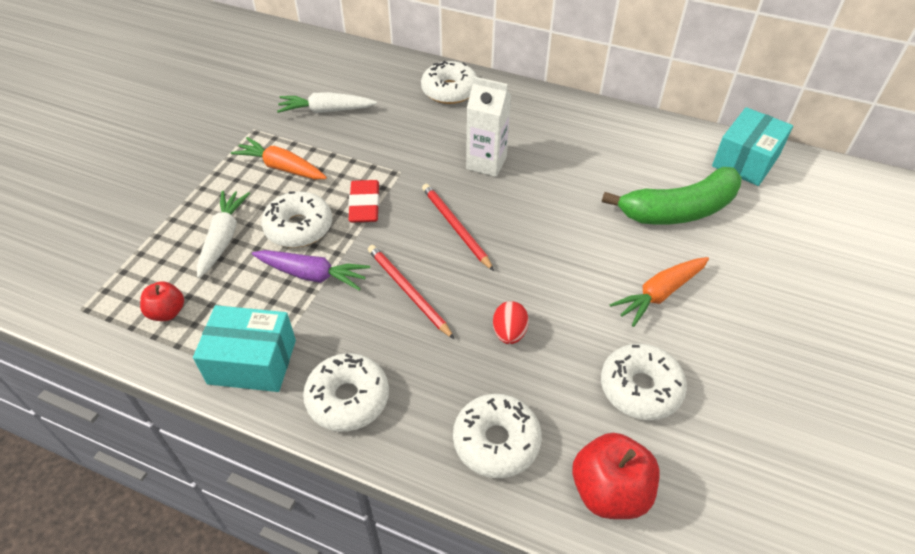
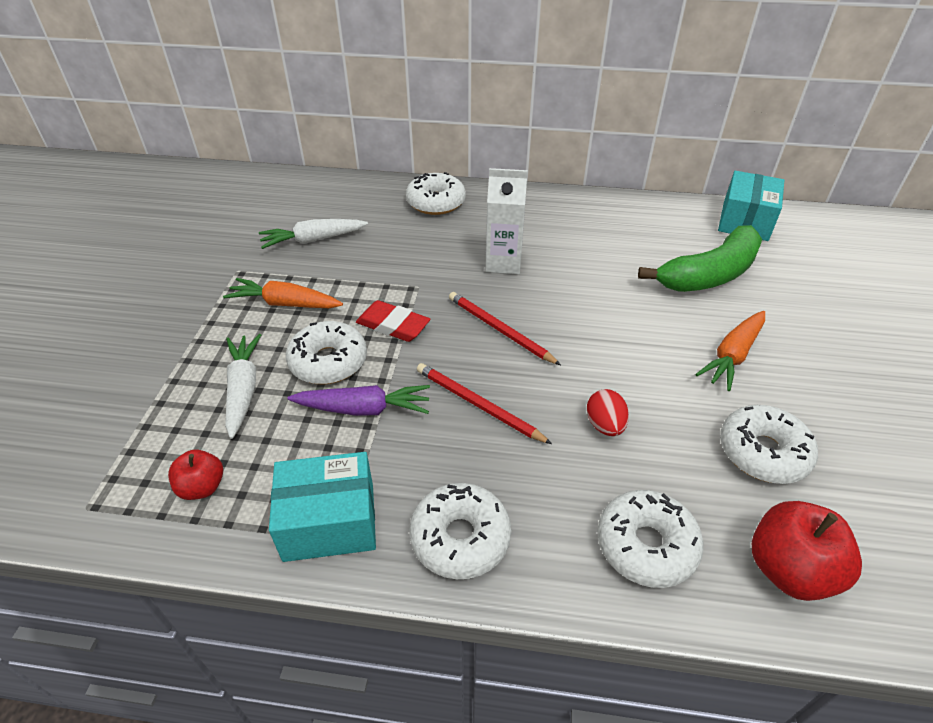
camera: 15 degrees left, 5 degrees down
(364, 205) = (393, 325): red eraser -> red eraser turned 45 degrees counterclockwise

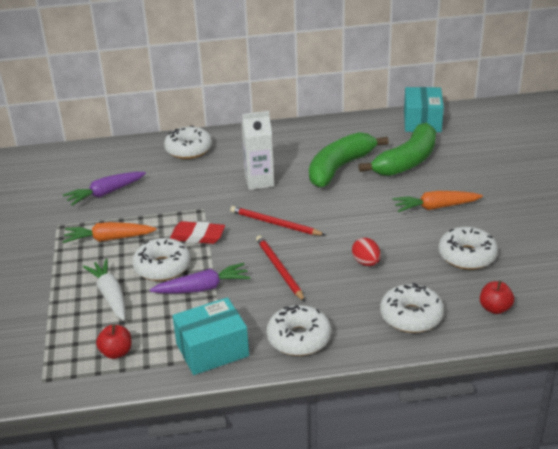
camera: 15 degrees left, 10 degrees down
(313, 240) = (105, 193): white carrot -> purple carrot
(478, 405) = (279, 269): red pencil -> red pencil turned 45 degrees clockwise
(614, 265) = (339, 168): none -> green banana
(732, 356) = (435, 207): orange carrot -> orange carrot turned 60 degrees clockwise
(789, 569) = (495, 308): red apple -> red apple, size x0.59

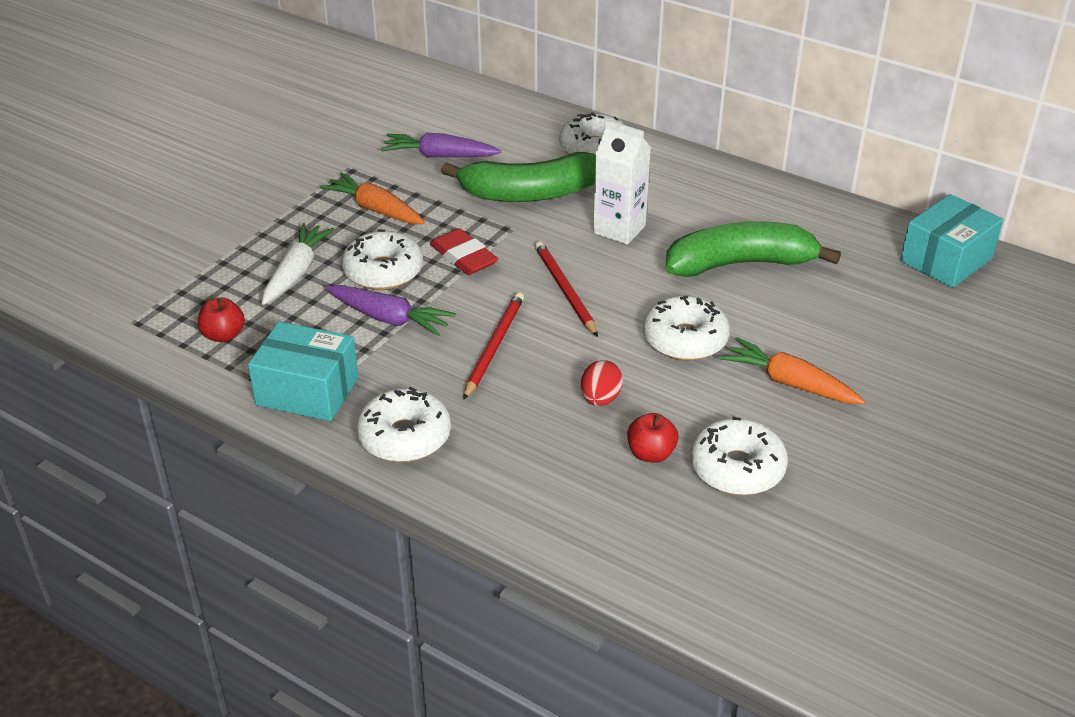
camera: 40 degrees right, 5 degrees up
(407, 161) = (842, 302): green banana -> green banana (529, 193)
(411, 316) = (558, 495): white donut -> white donut (685, 339)
(495, 308) = (672, 554): red apple -> red apple (651, 454)

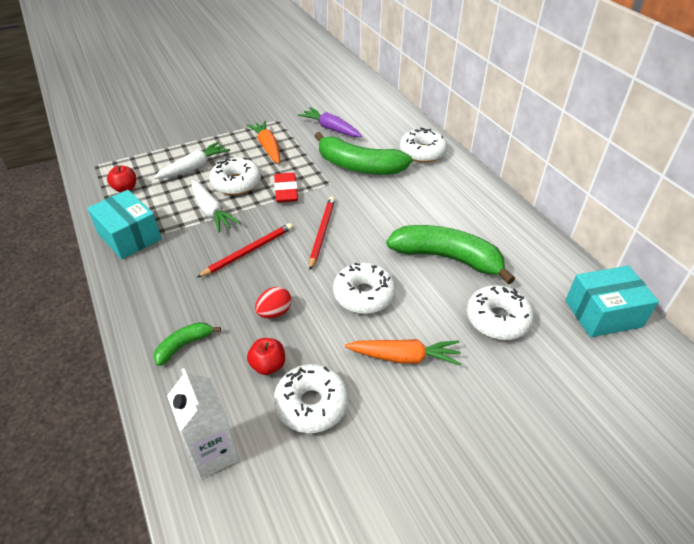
camera: 30 degrees right, 5 degrees up
(389, 318) = (211, 211): purple carrot -> white carrot
(404, 436) = (147, 286): white donut -> white donut (497, 319)
(529, 477) = (184, 345): none -> green banana
(619, 229) = (390, 207): white carton -> white carton (213, 453)
(789, 383) = (404, 357): orange carrot -> orange carrot turned 120 degrees clockwise

